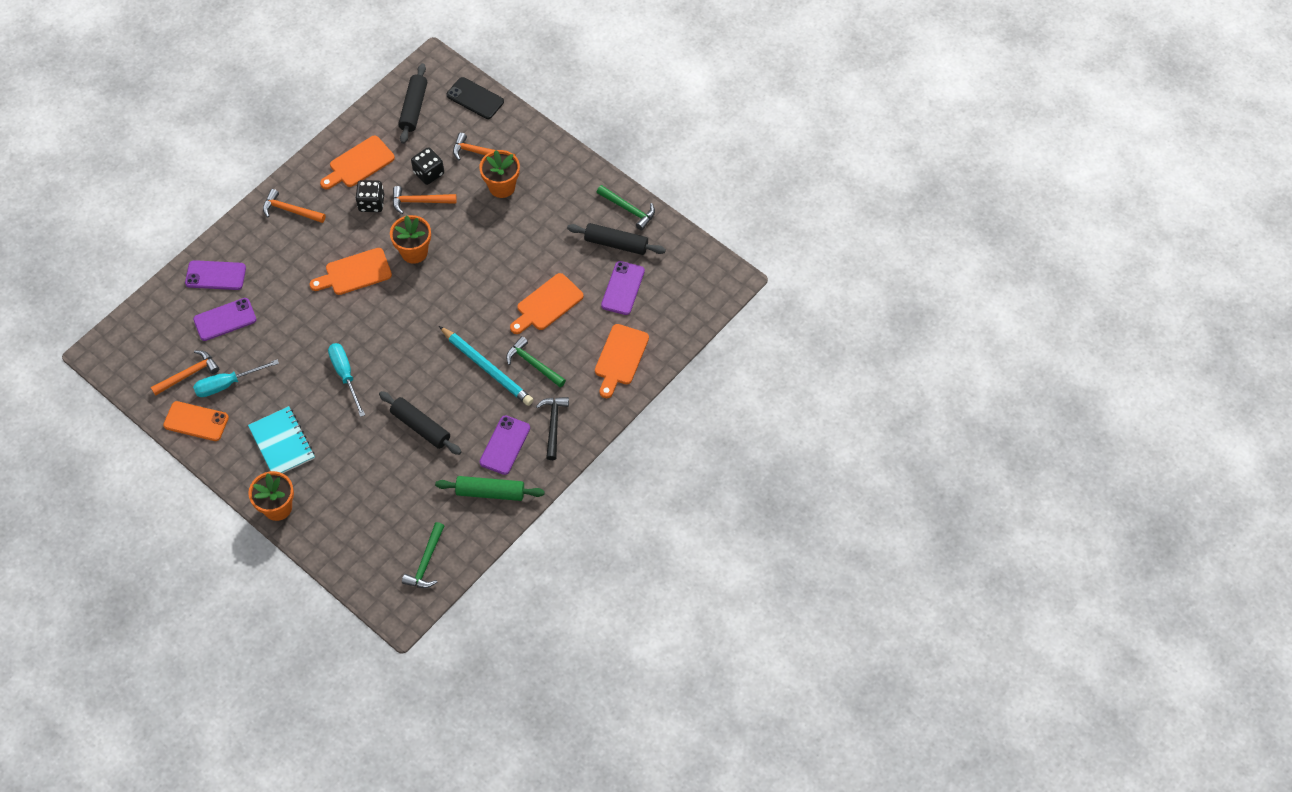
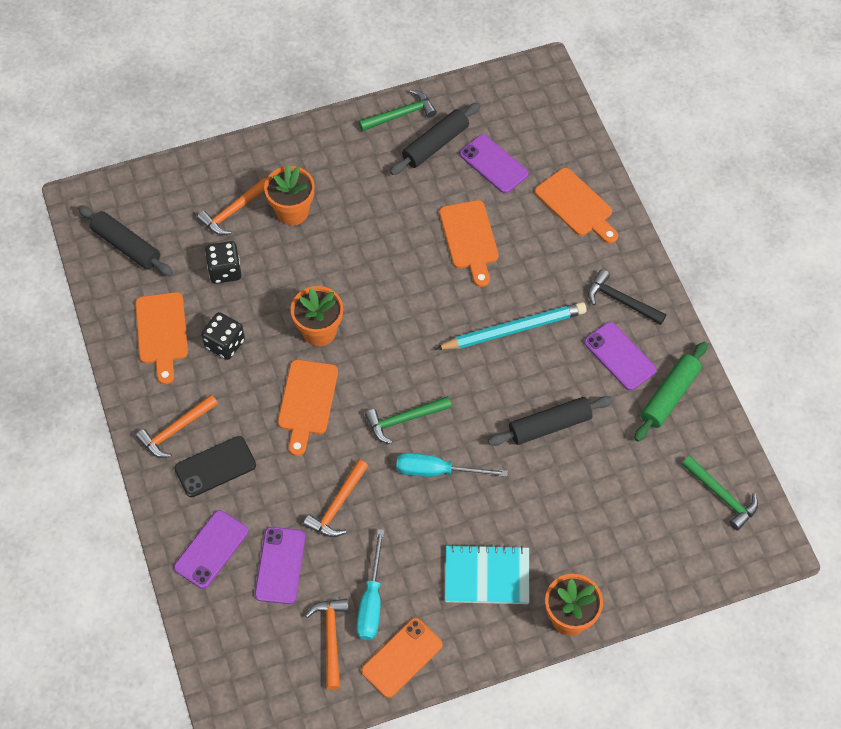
camera: 60 degrees left, 0 degrees up
(420, 201) = (256, 296): orange hammer -> orange hammer (338, 505)
(475, 98) = (158, 183): black phone -> black phone (215, 467)
(533, 364) = (535, 285): green hammer -> green hammer (404, 420)

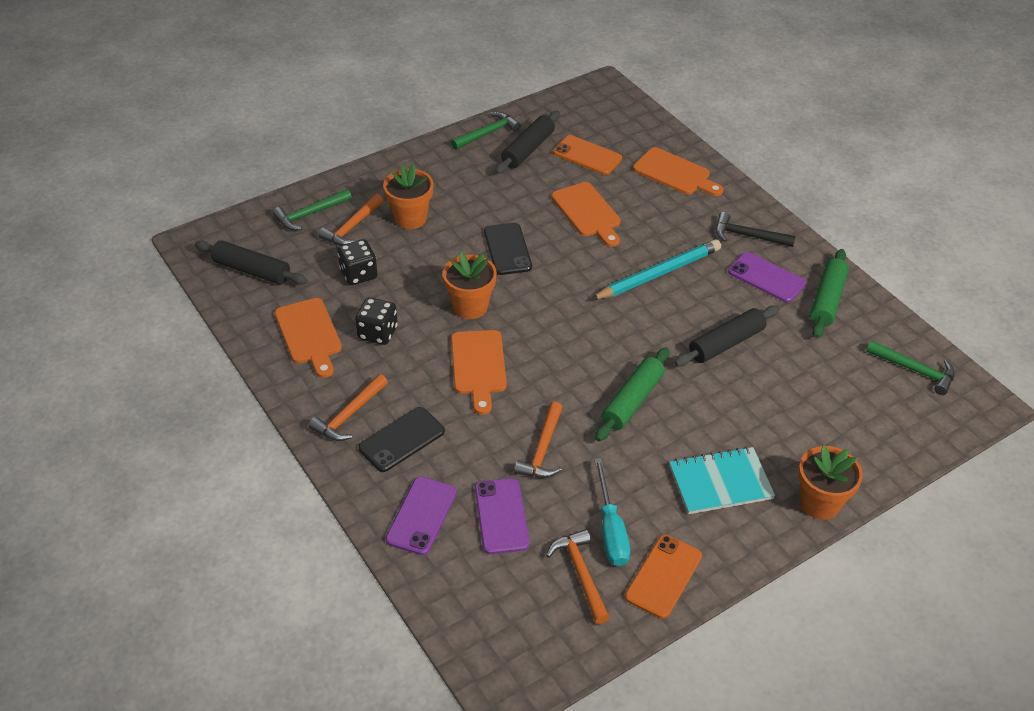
camera: 15 degrees left, 15 degrees down
(376, 269) = (507, 249): none -> black phone
(404, 420) = (582, 364): green hammer -> green hammer (310, 214)
(437, 471) = (632, 401): turquoise screwdriver -> green rolling pin
(493, 164) = (587, 155): purple phone -> orange phone

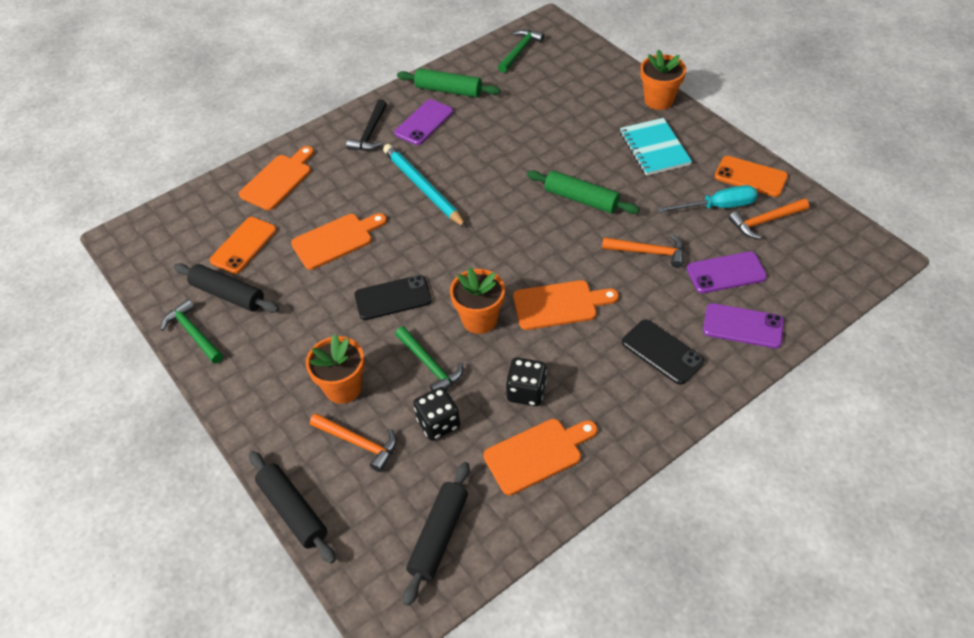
camera: 90 degrees left, 5 degrees up
(310, 214) = (335, 492): green hammer -> green hammer (430, 365)
(349, 415) = (642, 398): orange hammer -> none
(726, 343) = (506, 146): black rolling pin -> black rolling pin (293, 511)

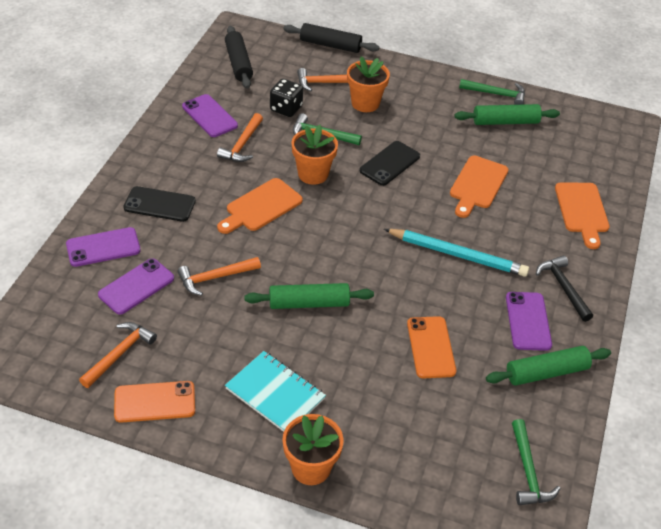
camera: 140 degrees right, 5 degrees down
(228, 294) = (505, 122): black rolling pin -> green rolling pin
(244, 245) = (539, 154): orange phone -> orange phone (431, 347)
(526, 392) = (242, 144): black dice -> orange hammer
(537, 454) = (209, 116): orange cutting board -> purple phone
(718, 207) = (173, 350): turquoise screwdriver -> none

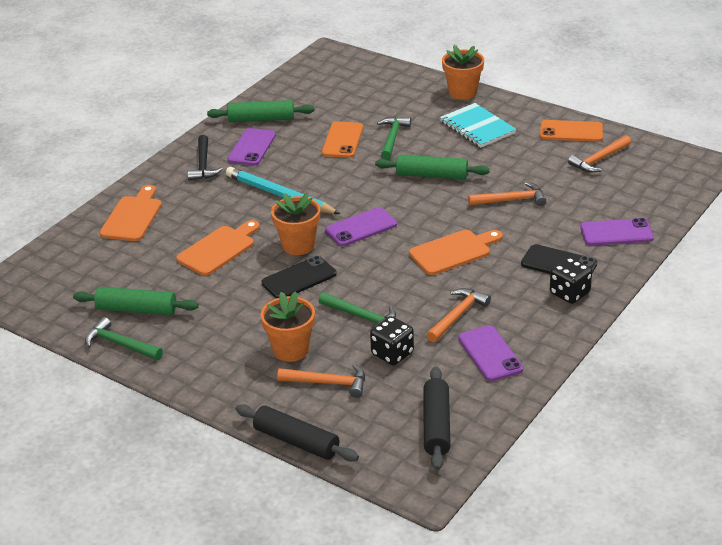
camera: 160 degrees left, 10 degrees down
(136, 286) = (584, 201): purple phone -> purple phone (361, 227)
(148, 175) = (569, 293): none -> black dice
(313, 174) = (388, 276): orange flower pot -> orange flower pot (298, 245)
(528, 471) = (313, 78): green hammer -> green hammer (392, 138)

